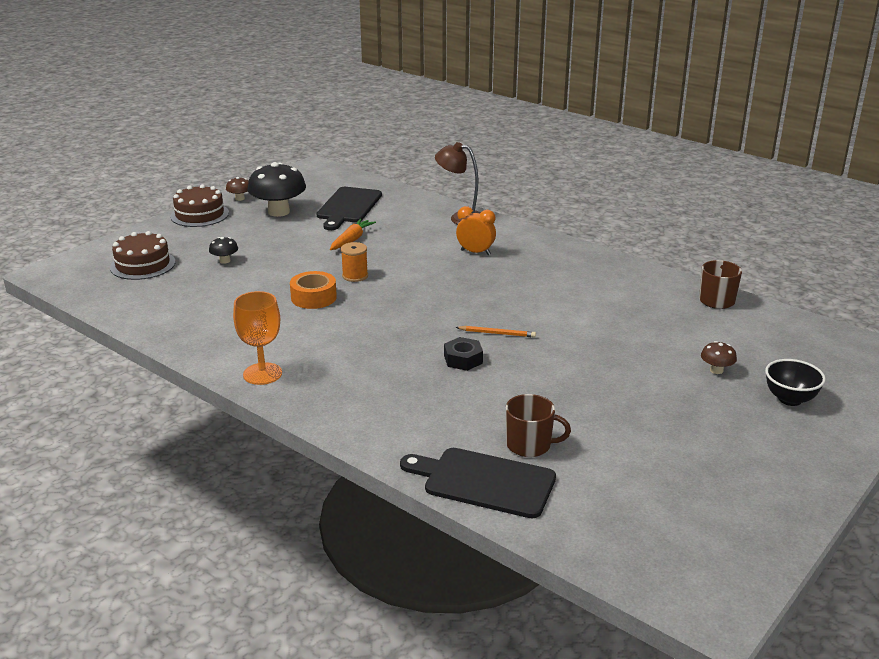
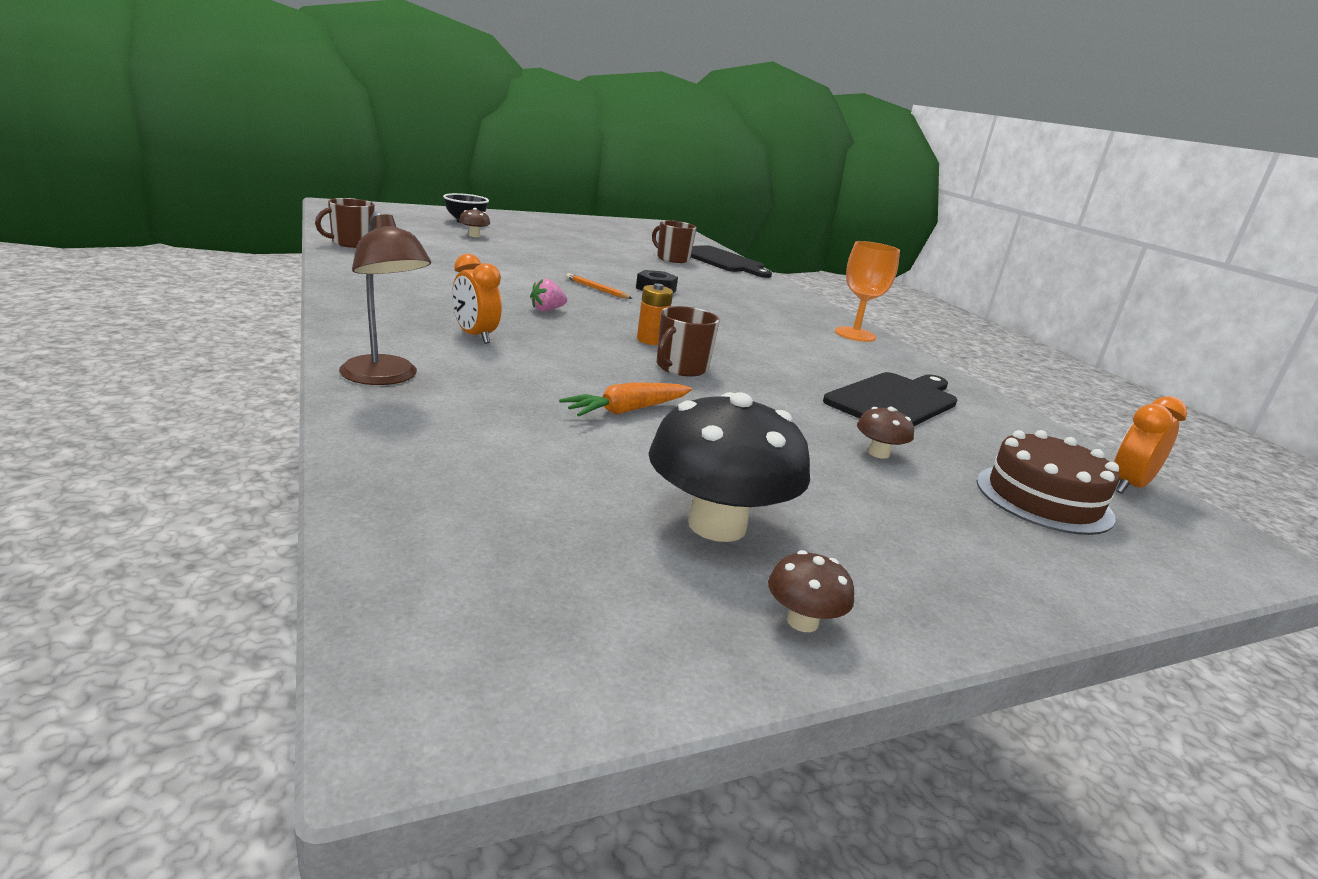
camera: 155 degrees left, 5 degrees down
(88, 289) = (1128, 486): none -> orange clock
(199, 215) = (933, 597): brown cake -> none
(225, 261) = (878, 453): black mushroom -> brown mushroom
(313, 297) = (759, 366): orange tape -> none
(348, 207) = (545, 476): black cutting board -> black cutting board (894, 401)
(355, 276) = (681, 368): orange spool -> brown mug
(394, 291) = (651, 340): none -> orange battery
(483, 290) = (547, 310): none -> pink strawberry

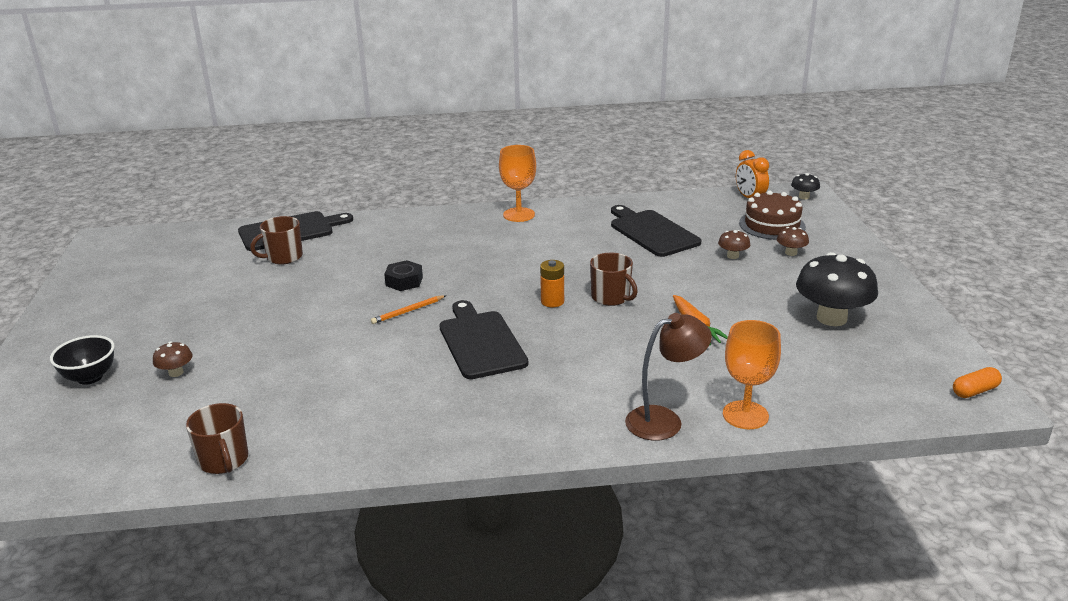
camera: 70 degrees left, 5 degrees up
(390, 425) = (745, 415): none -> orange goblet
(464, 684) = (974, 391): none -> orange capsule
(475, 336) = (561, 380): orange clock -> none
(547, 310) = (480, 342): pink strawberry -> black cutting board
(802, 621) = (903, 311): brown mushroom -> brown mushroom (791, 253)
(1226, 546) = (804, 197): none -> black mushroom

